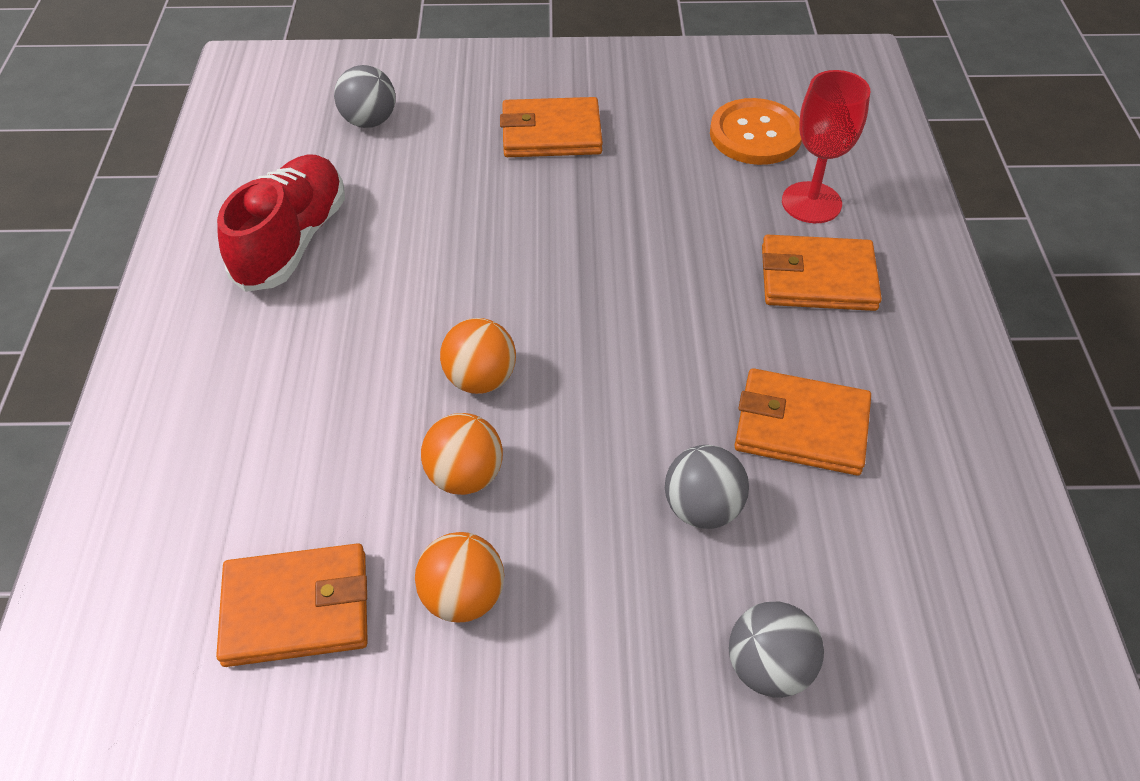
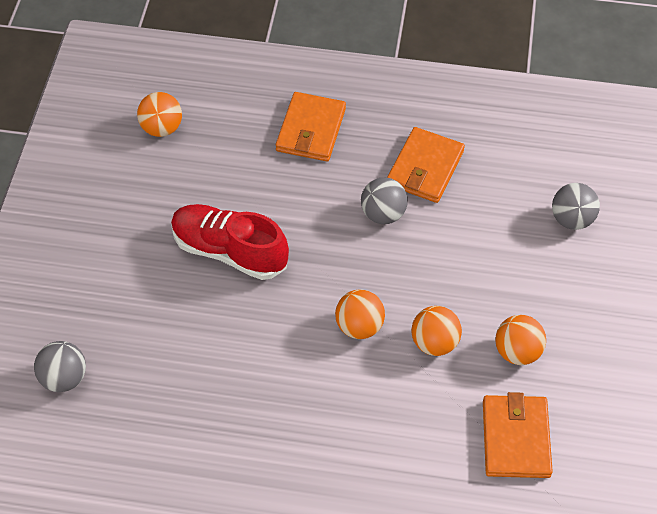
camera: 80 degrees left, 5 degrees up
(292, 241) = (197, 438): red shoe -> red shoe (229, 251)
(551, 133) = (120, 252): orange wallet -> none
(702, 508) = (474, 227): grey ball -> grey ball (383, 214)
(755, 134) = (162, 128): orange button -> orange ball
(811, 203) = (241, 115): red goblet -> none

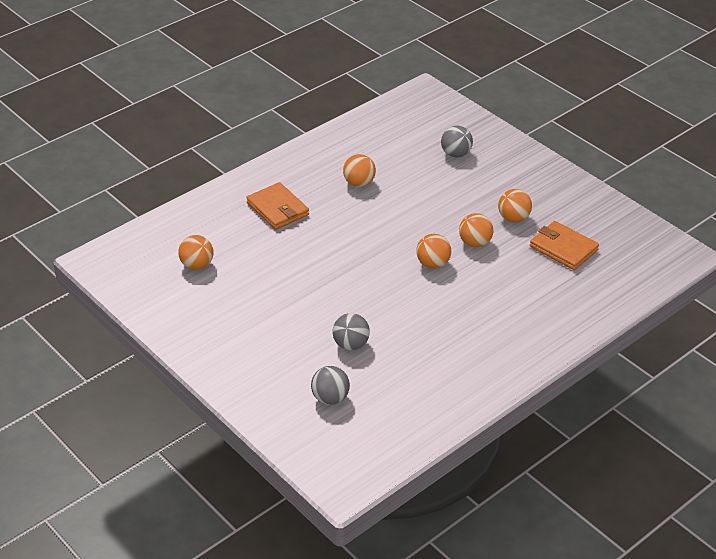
camera: 50 degrees left, 15 degrees down
(229, 251) = (322, 285): red shoe -> none
(383, 214) = (370, 215): grey ball -> grey ball (351, 345)
(425, 168) = (359, 183): orange wallet -> orange ball

